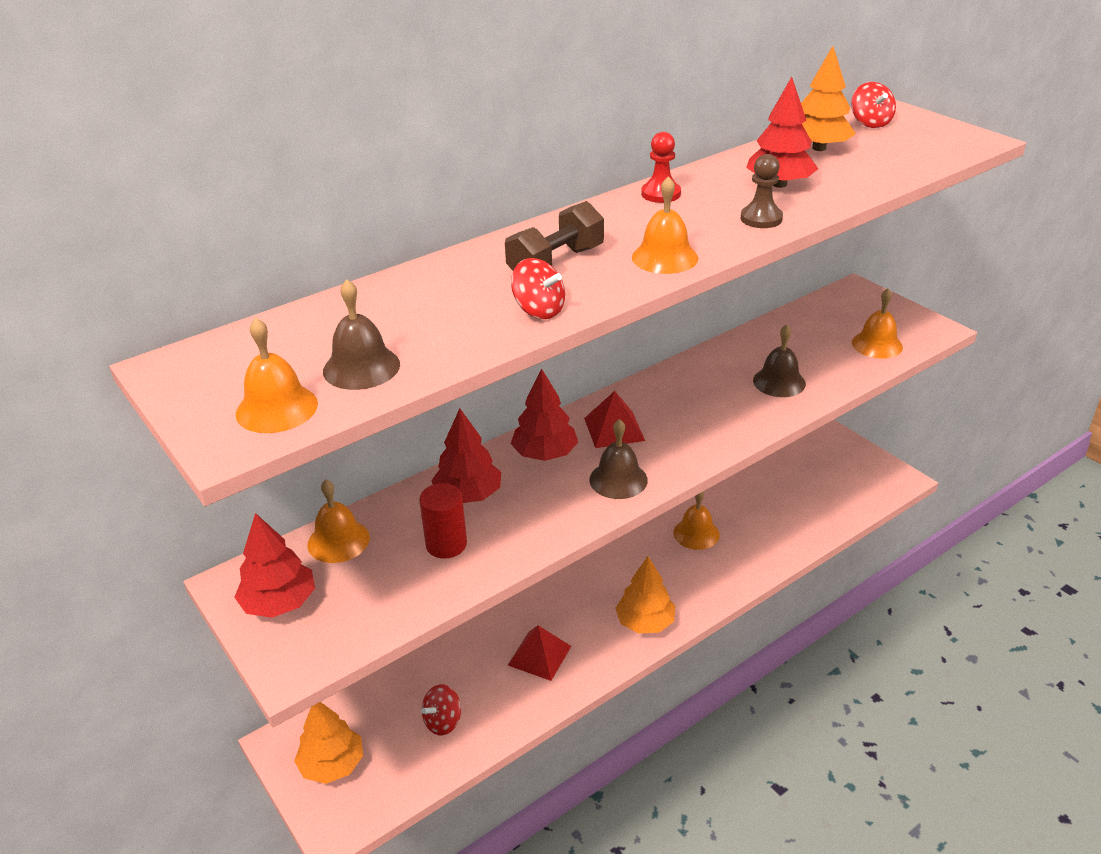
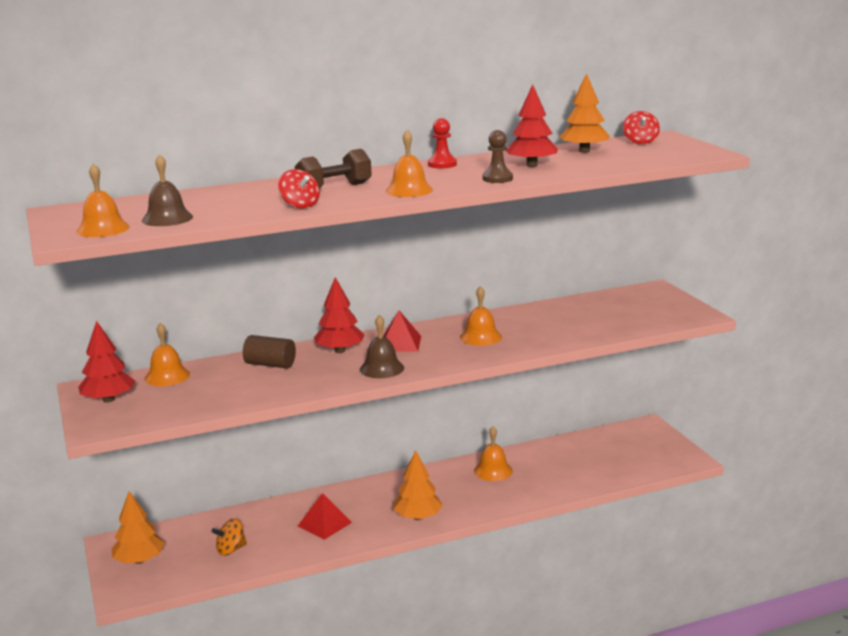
camera: 15 degrees right, 15 degrees down
(443, 722) = (231, 550): red spinning top -> orange spinning top
(446, 544) = (237, 386): red cylinder -> none
(468, 495) = (270, 364): red tree -> brown cylinder
(779, 382) = (546, 332): brown bell -> none
(877, 344) = (644, 319): orange bell -> orange bell (480, 337)

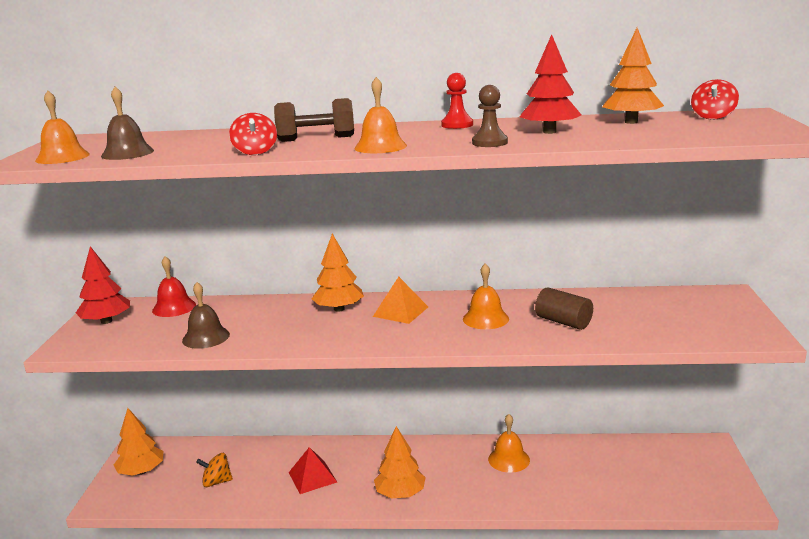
camera: 25 degrees right, 0 degrees up
(167, 376) = (174, 307): orange bell -> red bell
(270, 364) = (265, 312): brown cylinder -> brown cylinder (563, 322)
(339, 350) = (339, 309): red tree -> orange tree
(381, 368) = (356, 336): brown bell -> brown bell (206, 337)
(400, 343) = (400, 311): red pyramid -> orange pyramid

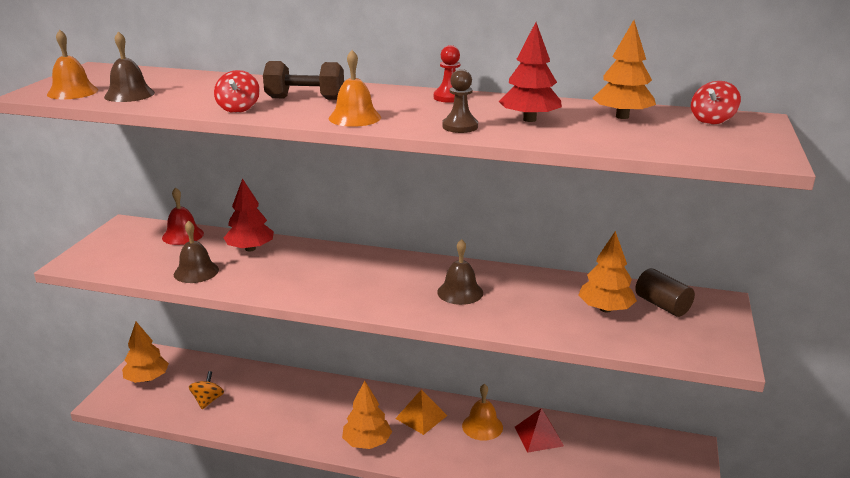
camera: 10 degrees right, 5 degrees up
(106, 321) = (119, 241): red tree -> red tree (250, 249)
(216, 482) = (208, 401): orange spinning top -> orange spinning top turned 90 degrees clockwise
(312, 477) = (293, 411): red pyramid -> red pyramid (538, 436)
(339, 309) = (328, 260): orange tree -> orange tree (605, 309)
(400, 311) = (383, 271): orange pyramid -> orange pyramid (421, 417)
(485, 319) = (460, 292): orange bell -> brown bell
(563, 322) = (533, 308): brown cylinder -> brown cylinder (662, 305)

